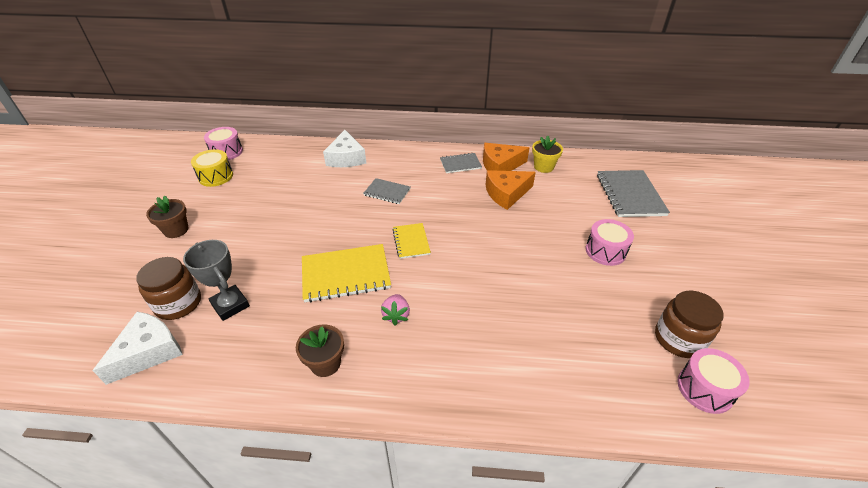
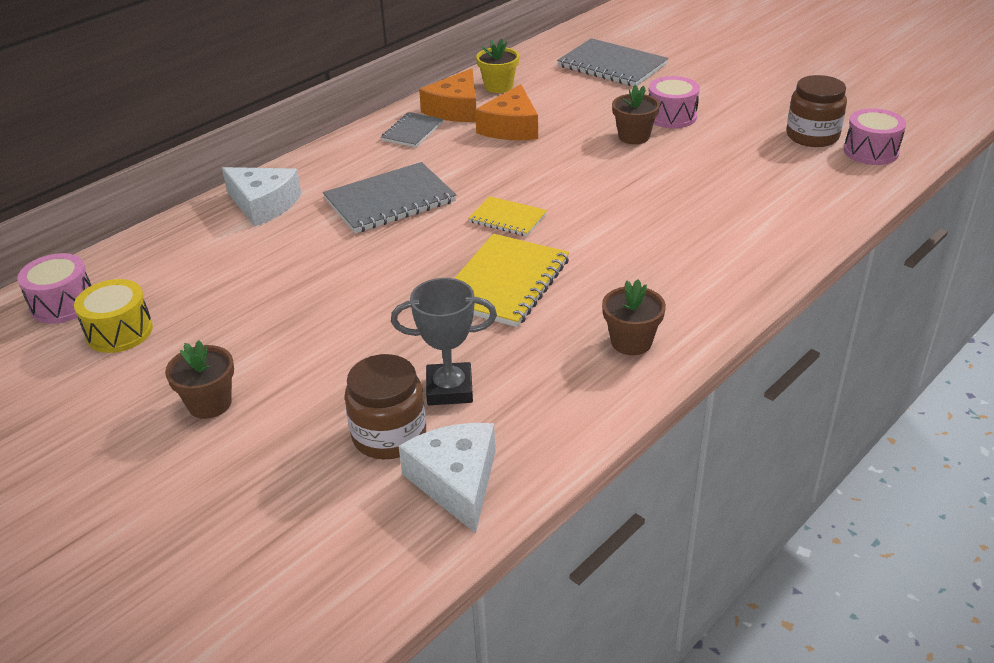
camera: 50 degrees left, 5 degrees down
(387, 192) = (390, 201): grey notebook -> grey notebook, size x1.75
(396, 315) = (613, 271): pink strawberry -> none
(558, 246) = (634, 136): none -> brown flower pot

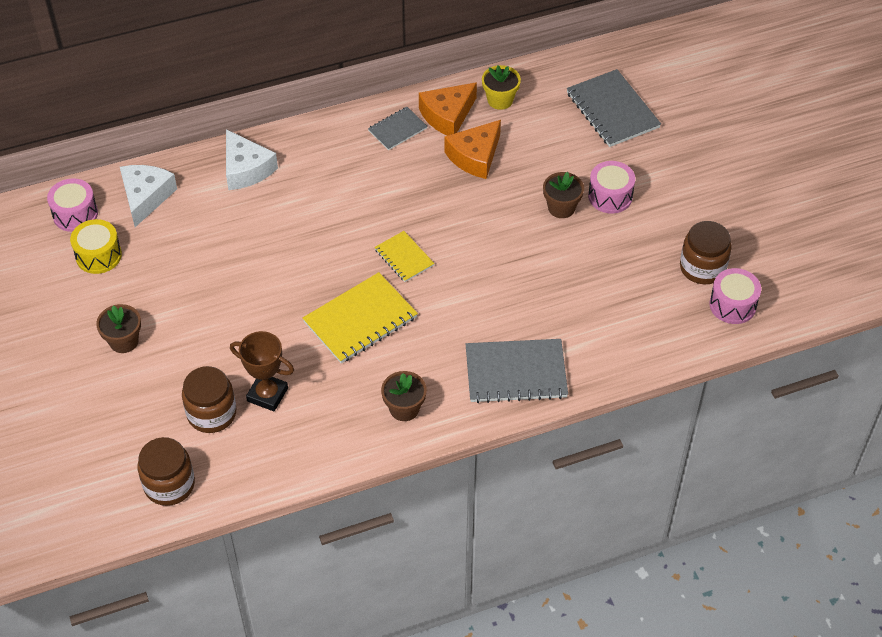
camera: 25 degrees right, 15 degrees up
(387, 539) = (169, 485): none -> brown jar
(390, 201) = (334, 203): grey notebook -> grey notebook (516, 372)
(449, 389) = (267, 395): grey trophy -> brown trophy
(456, 482) = (229, 464): white cheese -> white cheese (146, 197)

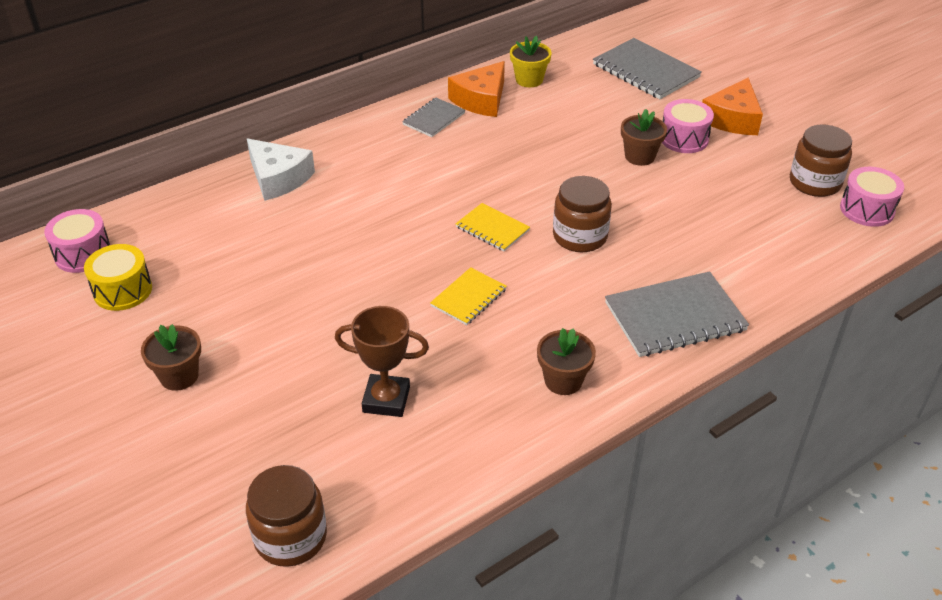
camera: 15 degrees left, 10 degrees down
(146, 197) = (167, 223): white cheese -> none
(211, 413) = (321, 436): brown jar -> brown jar (580, 236)
(360, 320) = (468, 298): yellow notebook -> yellow notebook, size x0.57
(475, 156) = (526, 128): orange cheese -> orange cheese (732, 119)

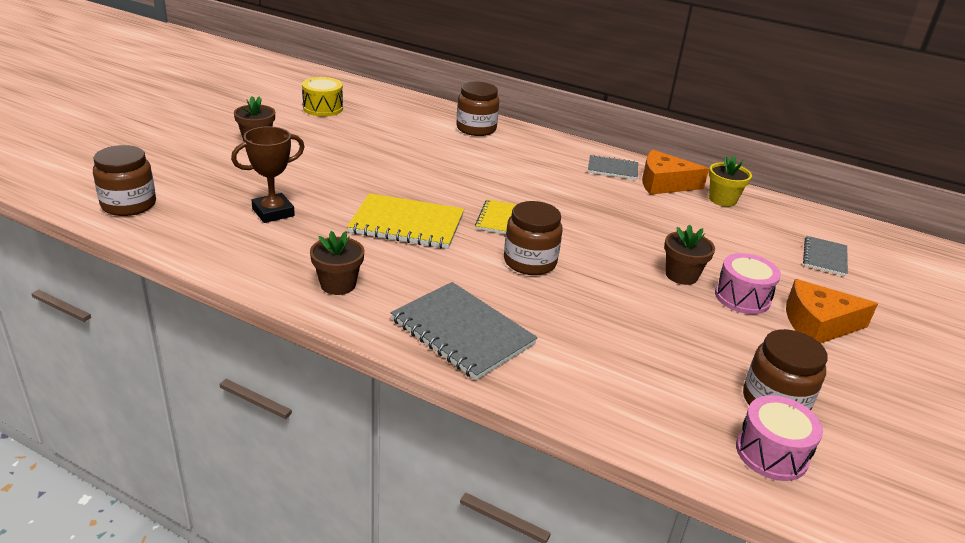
camera: 60 degrees right, 10 degrees down
(83, 254) = (347, 91): pink drum -> none
(278, 178) = (476, 128): white cheese -> brown jar
(386, 400) = (273, 212): brown trophy -> brown trophy turned 75 degrees clockwise
(468, 298) = (407, 224): yellow notebook -> yellow notebook, size x1.75
(645, 71) = (825, 257): grey notebook -> grey notebook, size x0.57

